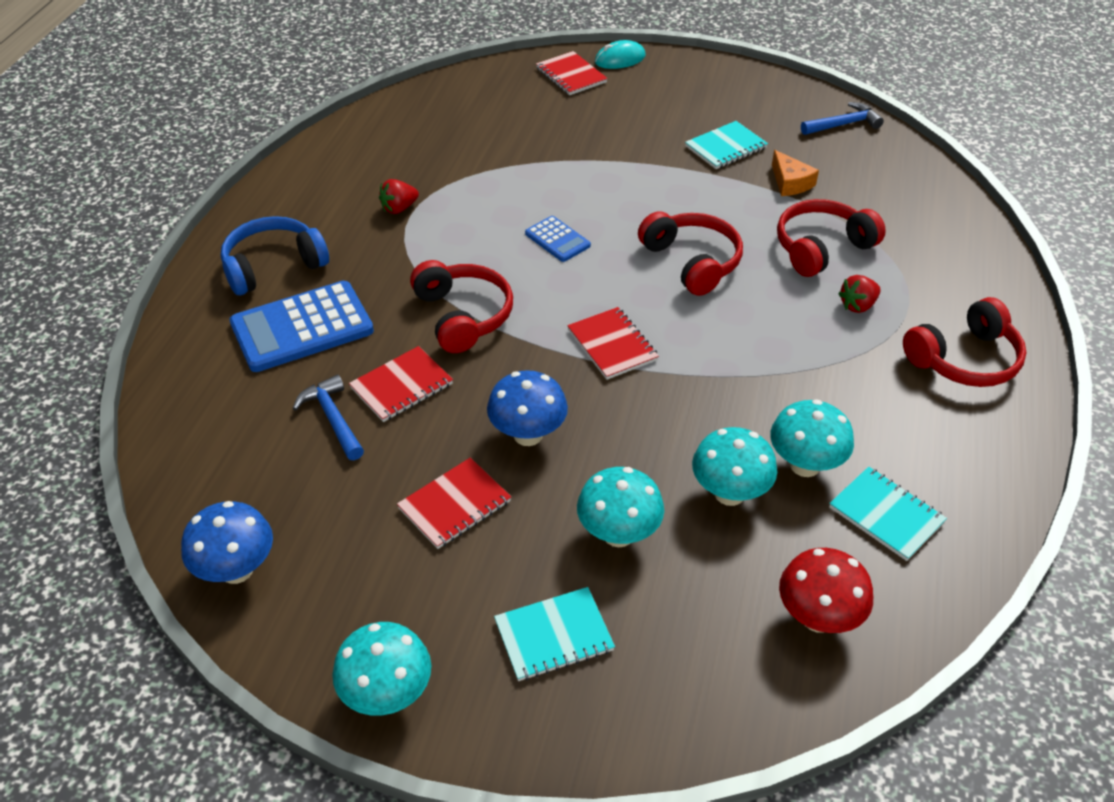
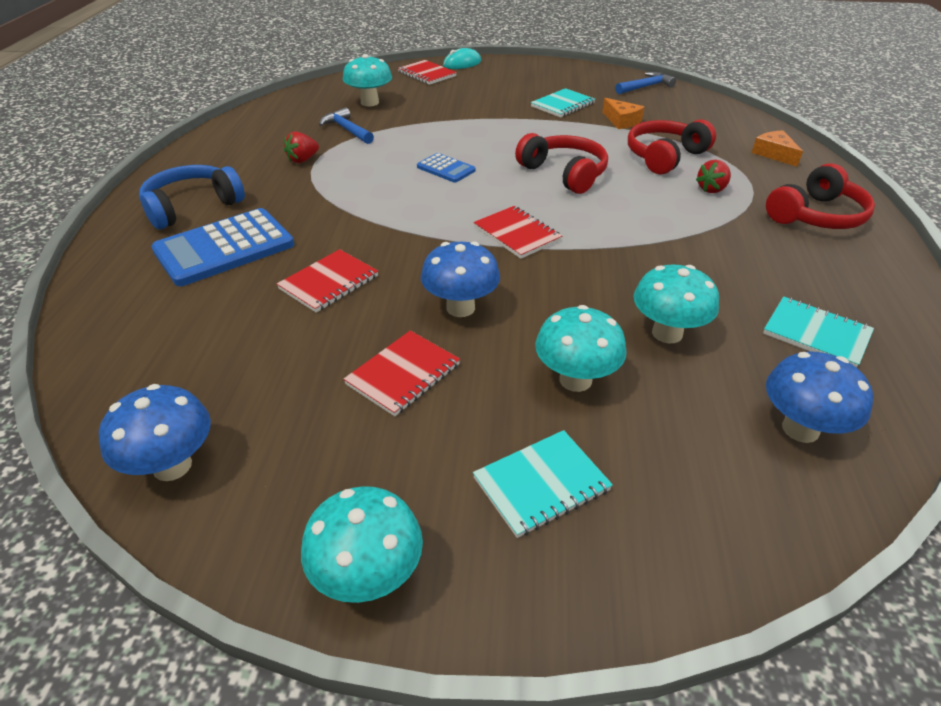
camera: 10 degrees left, 5 degrees down
(333, 418) = (264, 315): blue hammer -> blue hammer (347, 130)
(462, 316) = (375, 226): red headphones -> none
(805, 465) = (724, 303): turquoise mushroom -> turquoise mushroom (369, 102)
(817, 617) = (800, 429): red mushroom -> blue mushroom
(959, 258) = (774, 154): none -> orange cheese

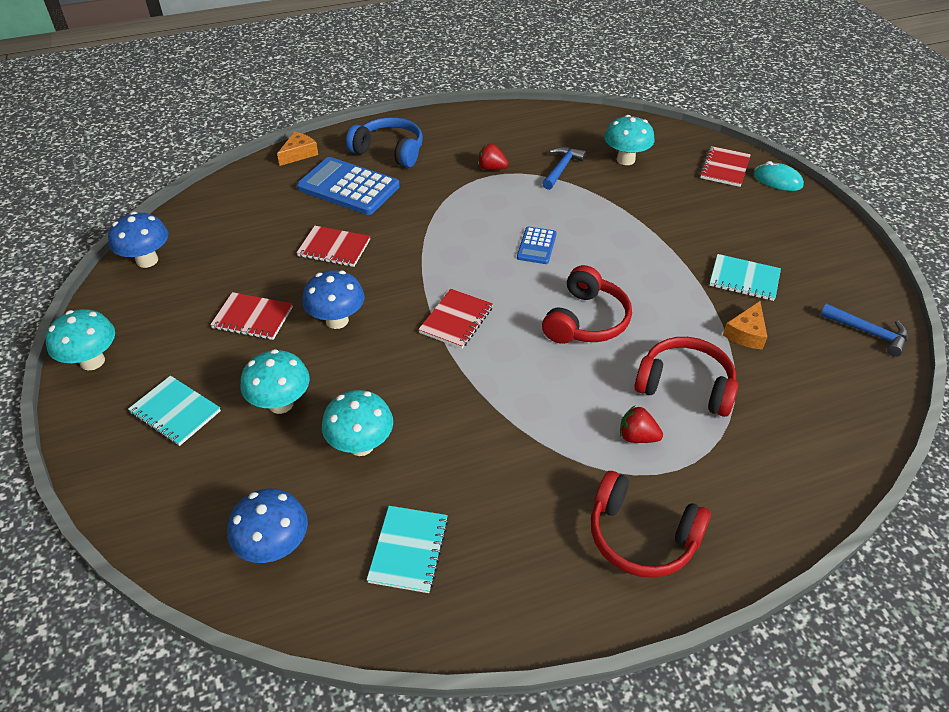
camera: 65 degrees right, 5 degrees up
(774, 154) = (776, 482): orange cheese -> orange cheese (299, 154)

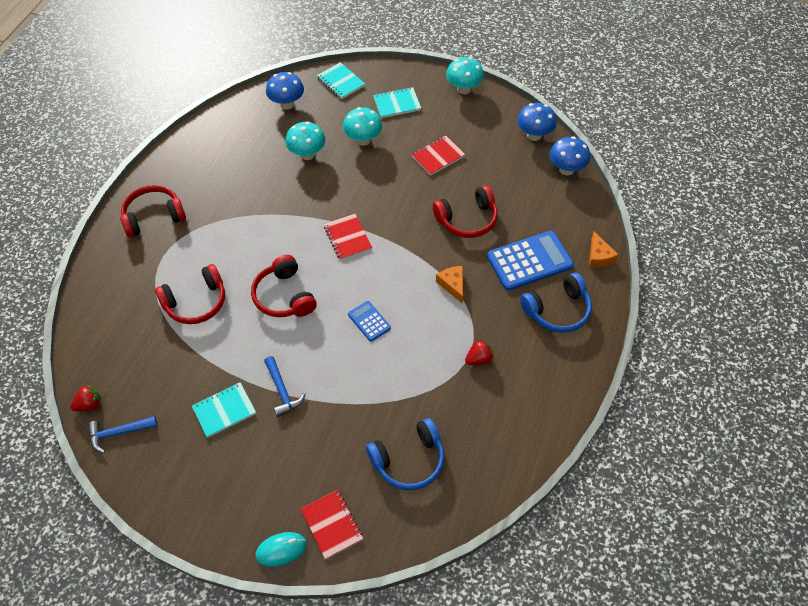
camera: 130 degrees right, 10 degrees up
(334, 248) = (467, 219): red notebook -> red headphones
(337, 320) = (400, 188): blue mushroom -> blue mushroom (566, 169)
(409, 550) = (238, 141): turquoise notebook -> turquoise notebook (341, 82)
(561, 168) = (438, 405): blue hammer -> blue hammer (282, 391)
(625, 160) = (408, 460): turquoise mushroom -> blue headphones
(637, 437) = (195, 256): red strawberry -> red strawberry (89, 405)
(746, 333) = (190, 366): orange cheese -> orange cheese (452, 285)

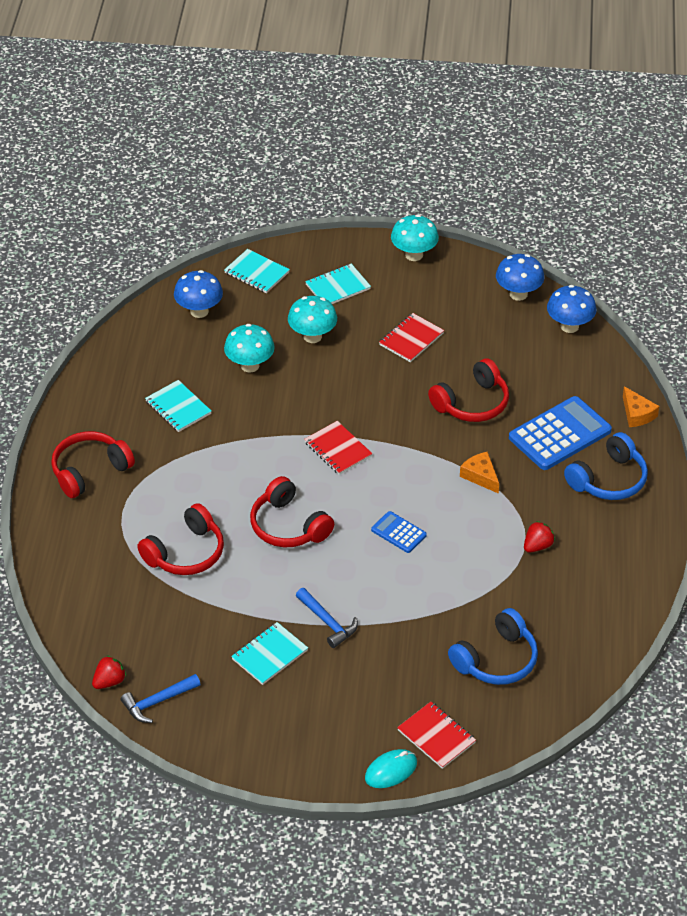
camera: 15 degrees left, 10 degrees down
(240, 178) = (178, 408): none -> turquoise notebook

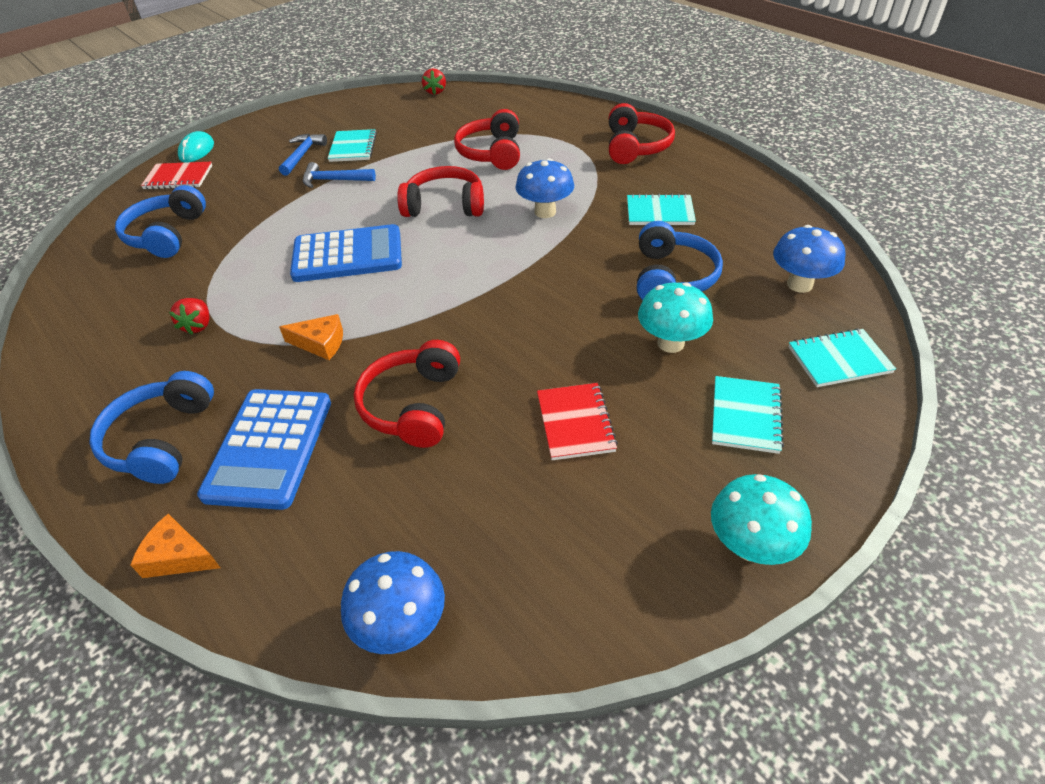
camera: 135 degrees right, 0 degrees up
(157, 702) = (393, 100): blue hammer -> blue hammer (302, 155)
(250, 365) = (671, 277): turquoise mushroom -> blue headphones
(337, 449) = (486, 273): red notebook -> none
(398, 532) = (347, 255): blue calculator -> blue calculator, size x1.94
(518, 294) = (536, 615): blue mushroom -> blue mushroom (545, 212)

